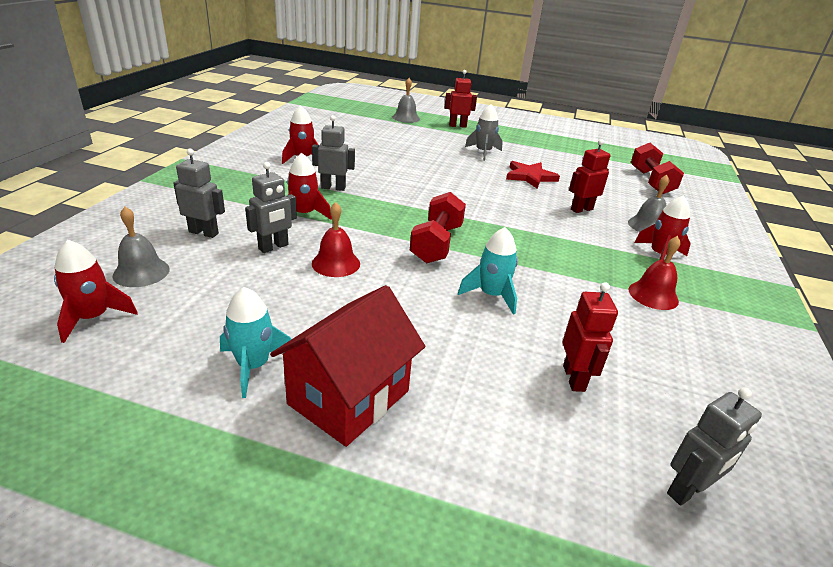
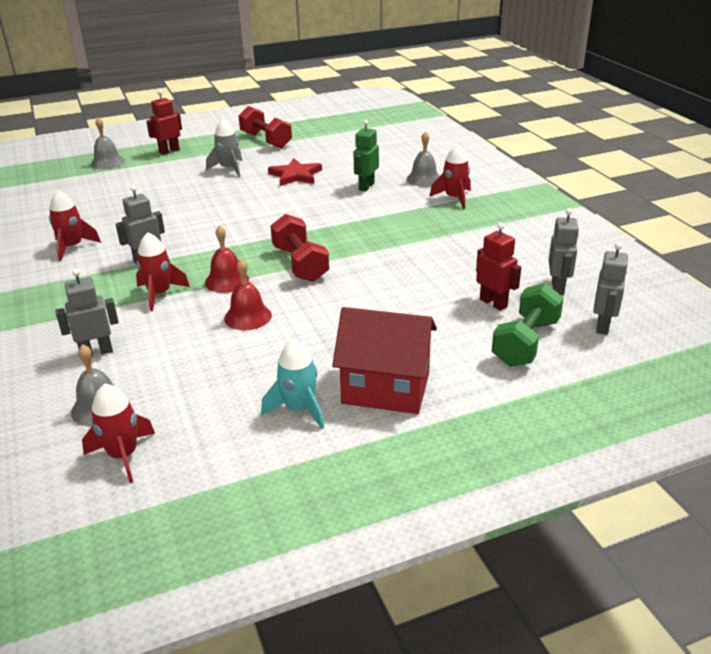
camera: 35 degrees left, 0 degrees up
(273, 247) = (178, 331): grey robot -> grey robot (558, 287)
(349, 397) = (386, 388): red house -> red house turned 75 degrees counterclockwise
(491, 295) = (386, 280): turquoise rocket -> none
(557, 446) = (526, 342): none -> green dumbbell
(581, 209) = (366, 186): red robot -> green robot
(651, 181) = (386, 140): red dumbbell -> red dumbbell (266, 140)
(653, 295) = (479, 228): red bell -> red bell (227, 281)

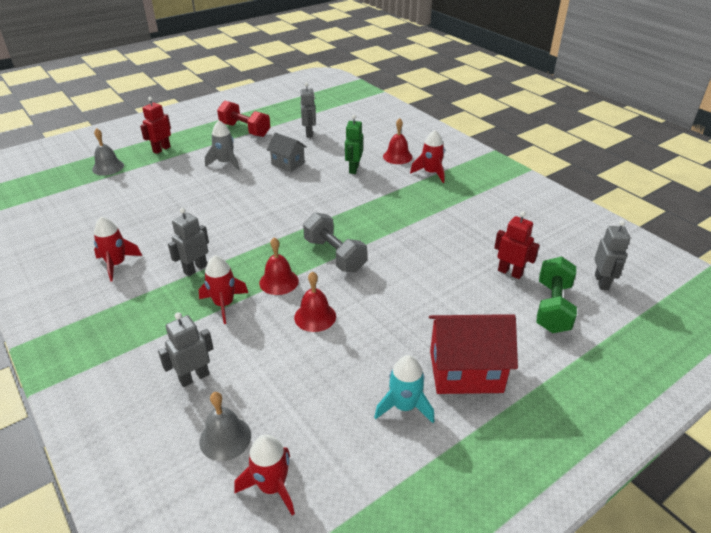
camera: 15 degrees left, 5 degrees up
(295, 175) = (288, 164): red star -> grey house
(300, 264) = (334, 255): red dumbbell -> grey dumbbell
(424, 179) = (397, 156): grey bell -> red bell
(558, 287) = (551, 250): grey robot -> grey robot (309, 133)

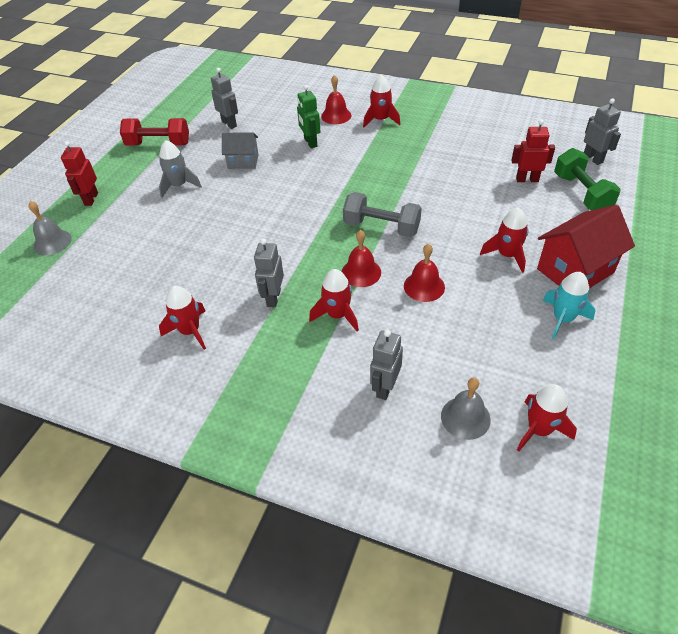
camera: 30 degrees left, 10 degrees up
(416, 326) = (507, 255): none -> red rocket

